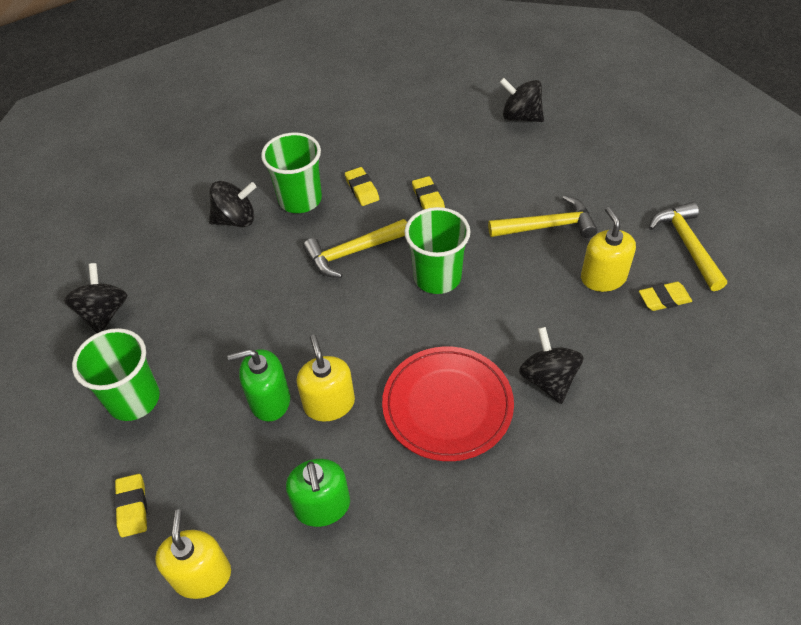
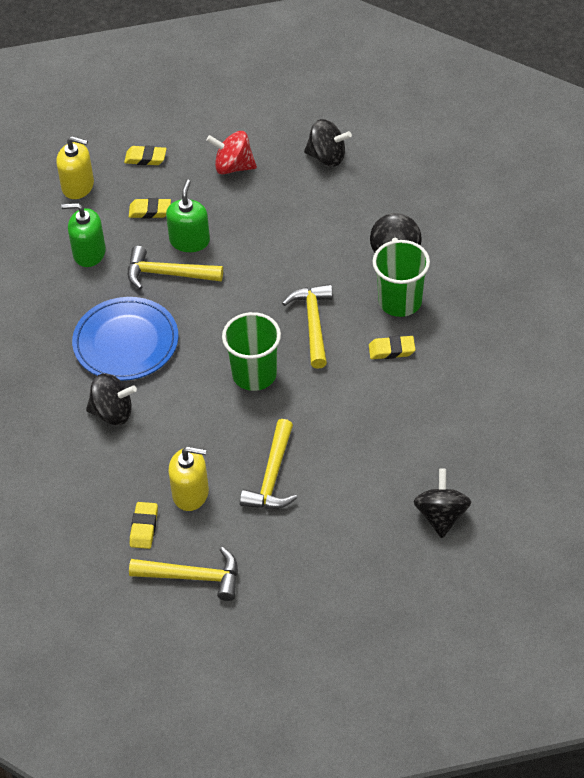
camera: 110 degrees right, 0 degrees up
(134, 399) = (233, 167): green cup -> red spinning top
(329, 403) = (167, 274): yellow soap dispenser -> yellow hammer
(428, 199) = (353, 397): yellow eraser -> yellow eraser (150, 211)
(447, 405) = (126, 342): red plate -> blue plate
(521, 117) = (441, 516): black spinning top -> black spinning top turned 45 degrees counterclockwise

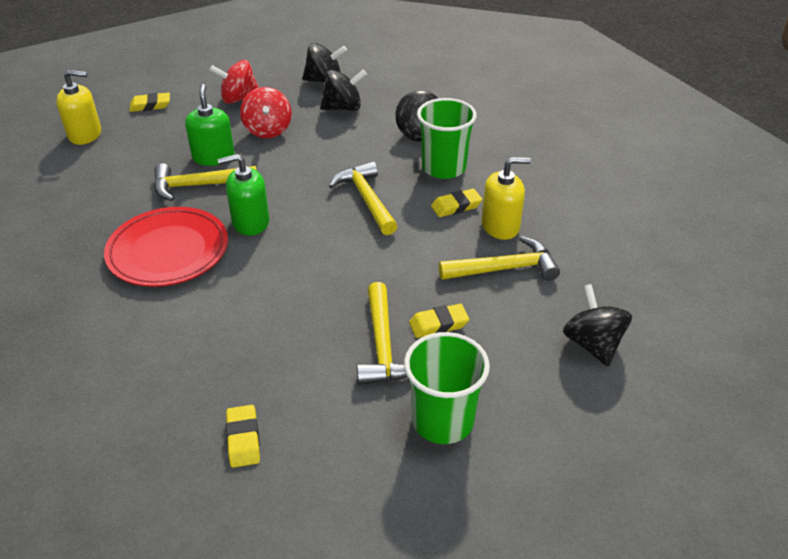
camera: 20 degrees left, 10 degrees down
(89, 253) = (108, 183): green soap dispenser -> green soap dispenser (250, 222)
(112, 412) = (169, 320): black spinning top -> black spinning top (343, 108)
(126, 342) = (168, 251): blue plate -> red plate
(150, 211) = (165, 141): yellow eraser -> yellow eraser (438, 324)
(190, 493) = (291, 385): yellow soap dispenser -> yellow soap dispenser (500, 226)
(193, 577) = (328, 485): yellow hammer -> yellow hammer (504, 268)
(249, 216) = (268, 130): none -> red spinning top
(254, 374) = (322, 253): green cup -> green cup (442, 421)

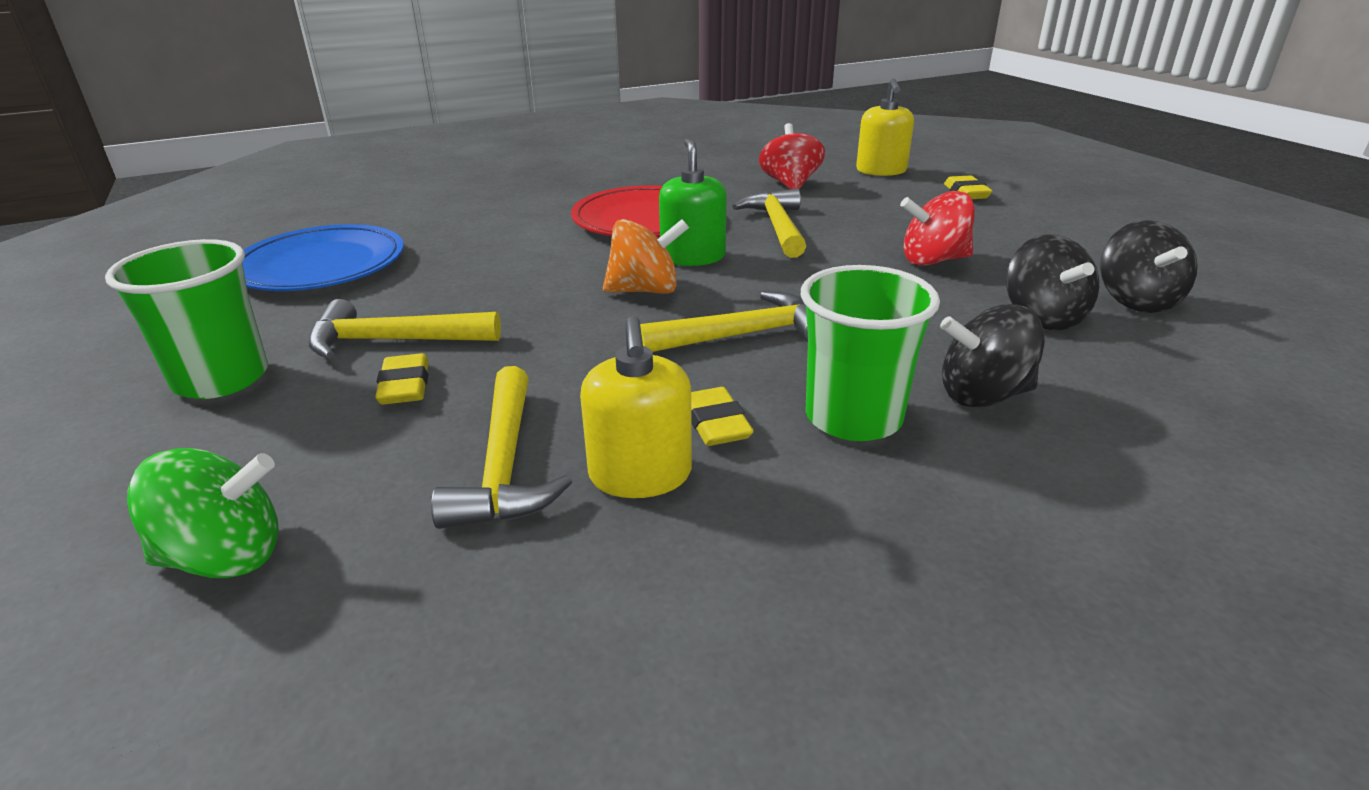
camera: 95 degrees right, 10 degrees down
(213, 157) = (847, 231): green soap dispenser -> none
(239, 99) = (1018, 239): red spinning top -> red spinning top (790, 184)
(243, 439) = (321, 266): yellow eraser -> blue plate
(306, 240) = (645, 290): none -> orange spinning top
(592, 344) = (226, 557): black spinning top -> green spinning top

